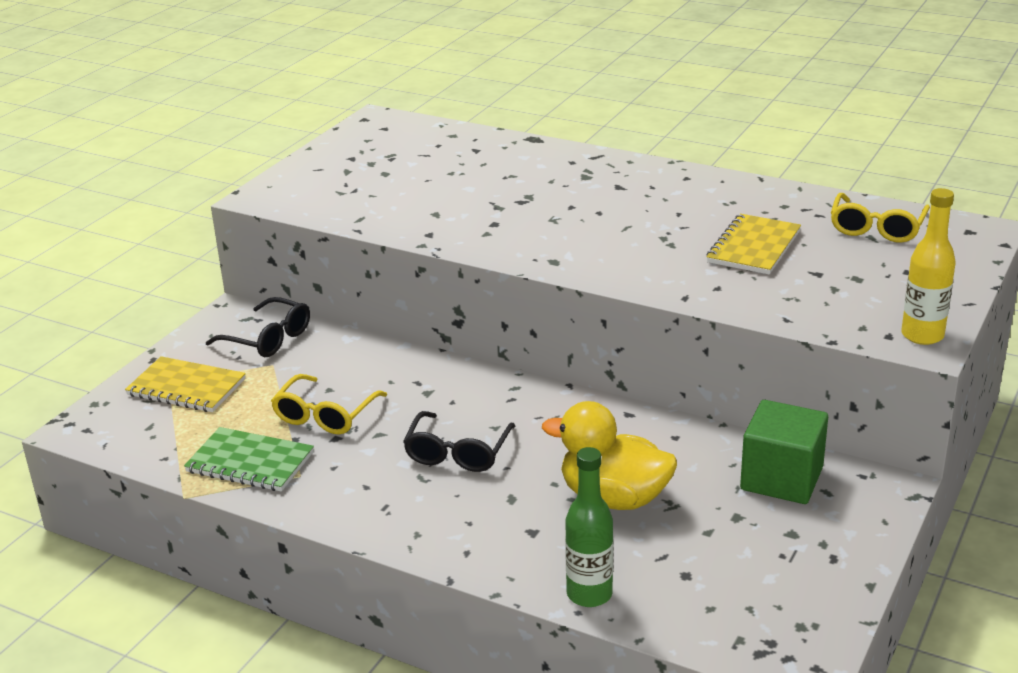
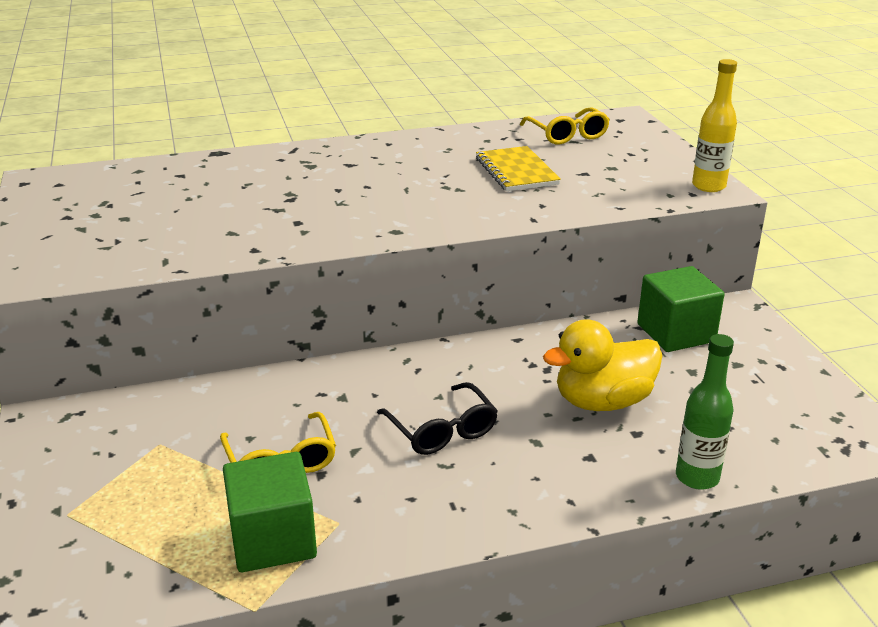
camera: 45 degrees left, 0 degrees up
(186, 388) = (95, 509): yellow notebook -> none
(250, 462) = (273, 539): green notebook -> green cube
(268, 339) = (118, 424): black glasses -> none

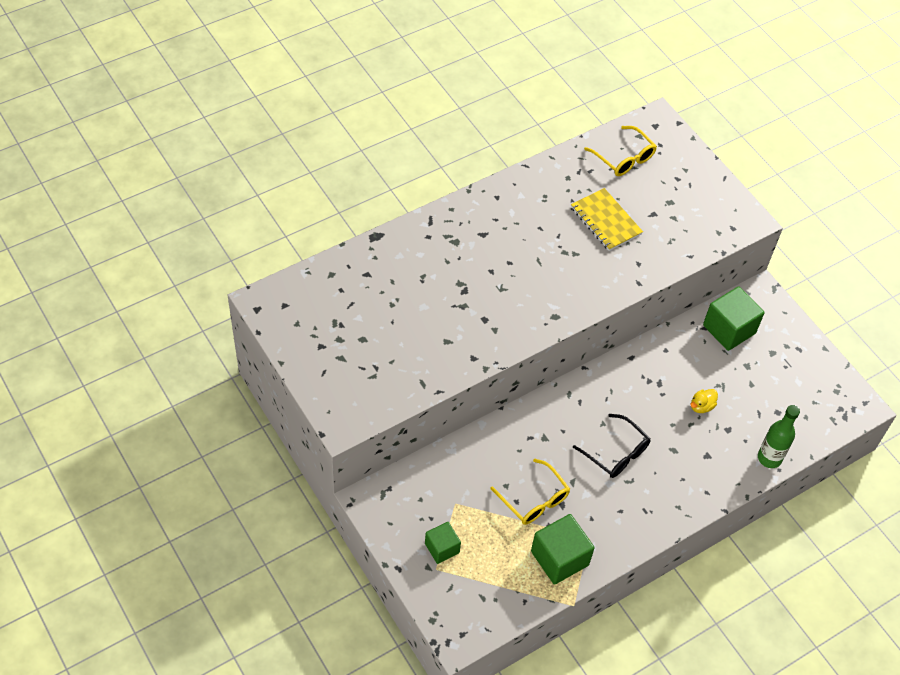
camera: 20 degrees left, 25 degrees up
(97, 491) = (442, 548): none -> green cube
(602, 401) = (701, 406): yellow duck -> yellow duck, size x0.44
(708, 186) = (741, 216): yellow bottle -> none

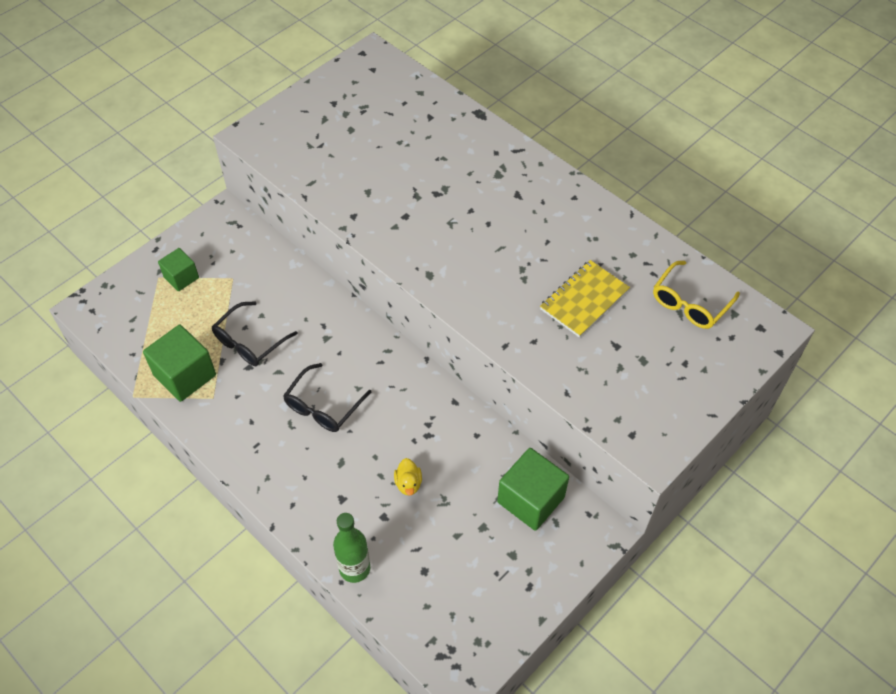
camera: 80 degrees right, 0 degrees up
(534, 499) = (249, 342): yellow glasses -> black glasses
(701, 406) = (408, 483): yellow duck -> yellow duck turned 135 degrees counterclockwise

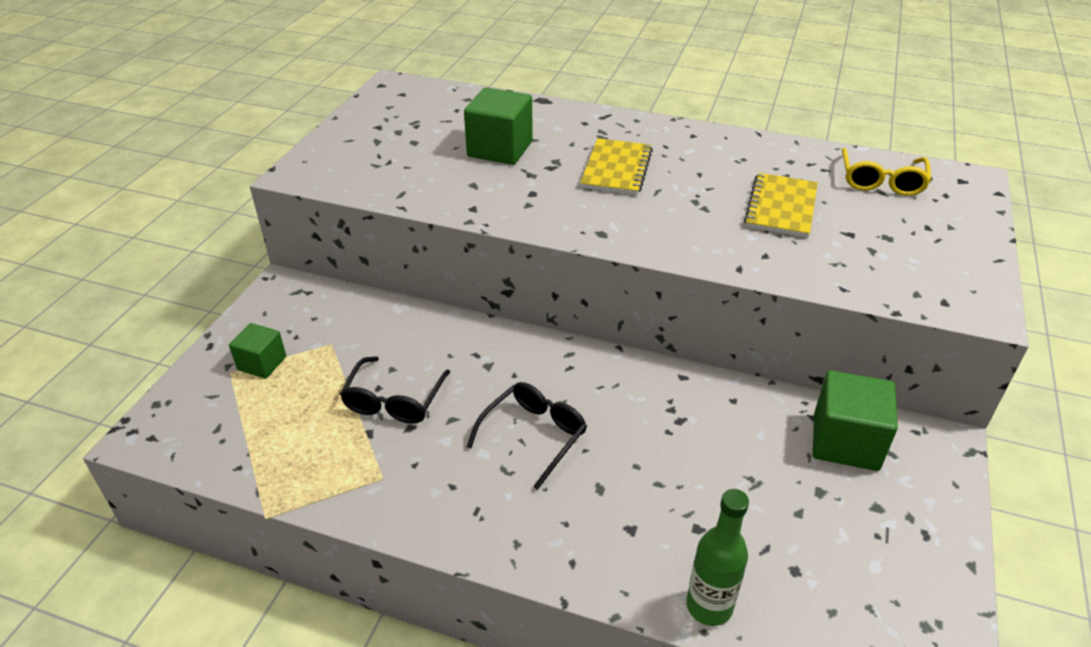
camera: 25 degrees left, 15 degrees down
(185, 375) = (328, 466): green cube -> green cube (500, 149)
(323, 406) = (534, 436): black glasses -> black glasses turned 150 degrees counterclockwise
(408, 483) = (698, 479): yellow duck -> none
(485, 213) = (617, 169): none -> yellow notebook

